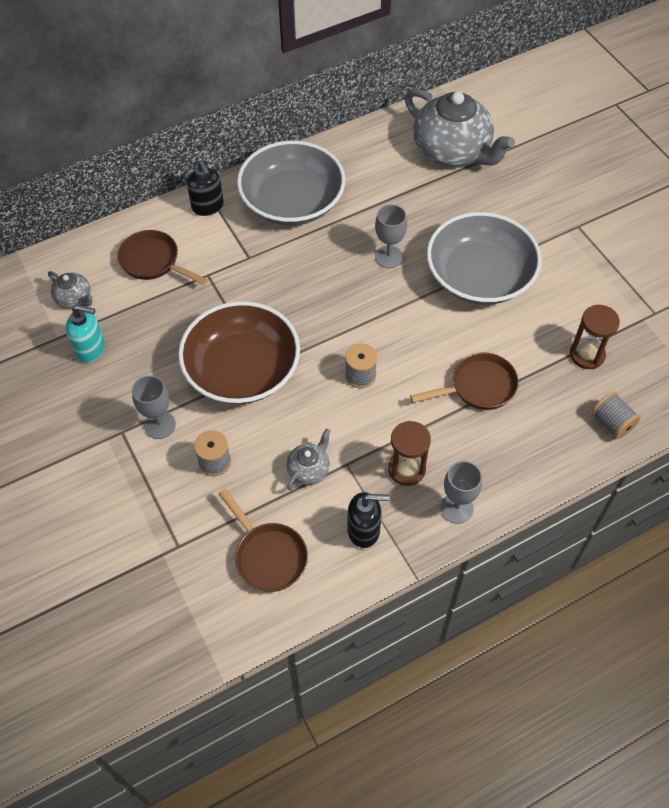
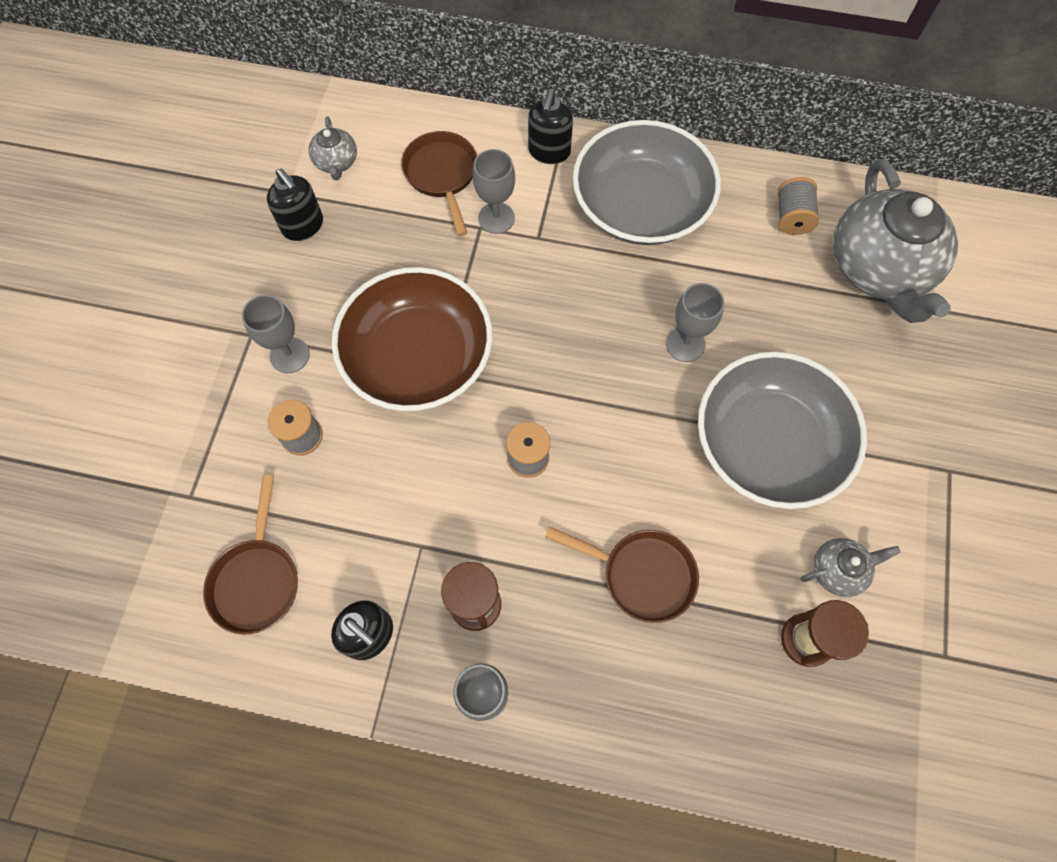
camera: 40 degrees right, 10 degrees up
(91, 348) = (303, 226): turquoise soap dispenser -> black soap dispenser
(212, 263) = (496, 218): none -> grey goblet
(309, 469) = (380, 520): grey teapot -> grey teapot (838, 570)
(611, 423) = (756, 749): grey spool -> grey spool (792, 217)

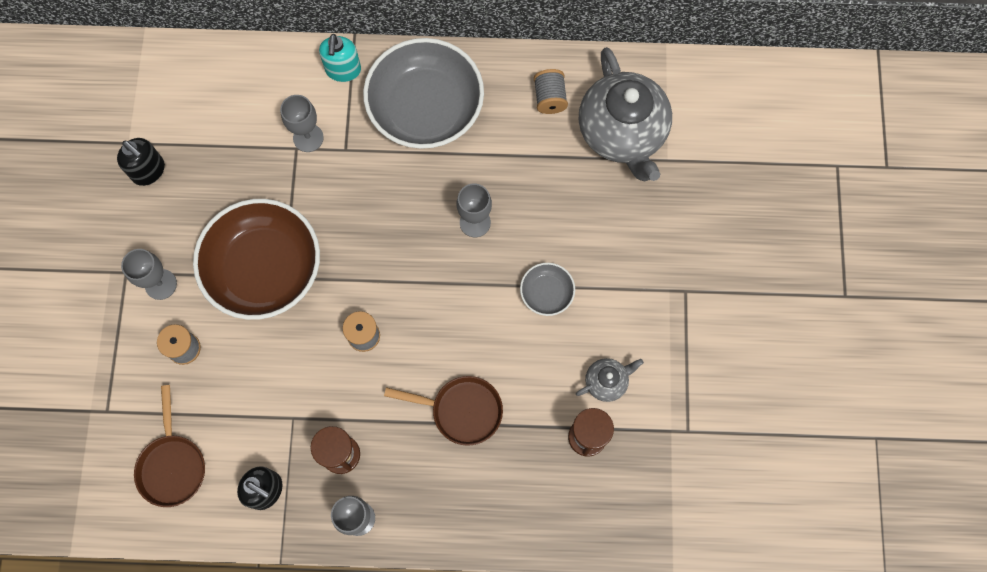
camera: 10 degrees left, 5 degrees up
(336, 162) = (165, 108): grey teapot -> none
(442, 175) = (257, 106): brown pan -> none
(549, 152) = (343, 70): black soap dispenser -> turquoise soap dispenser
(768, 443) = (546, 293): grey bowl -> grey bowl, size x0.44

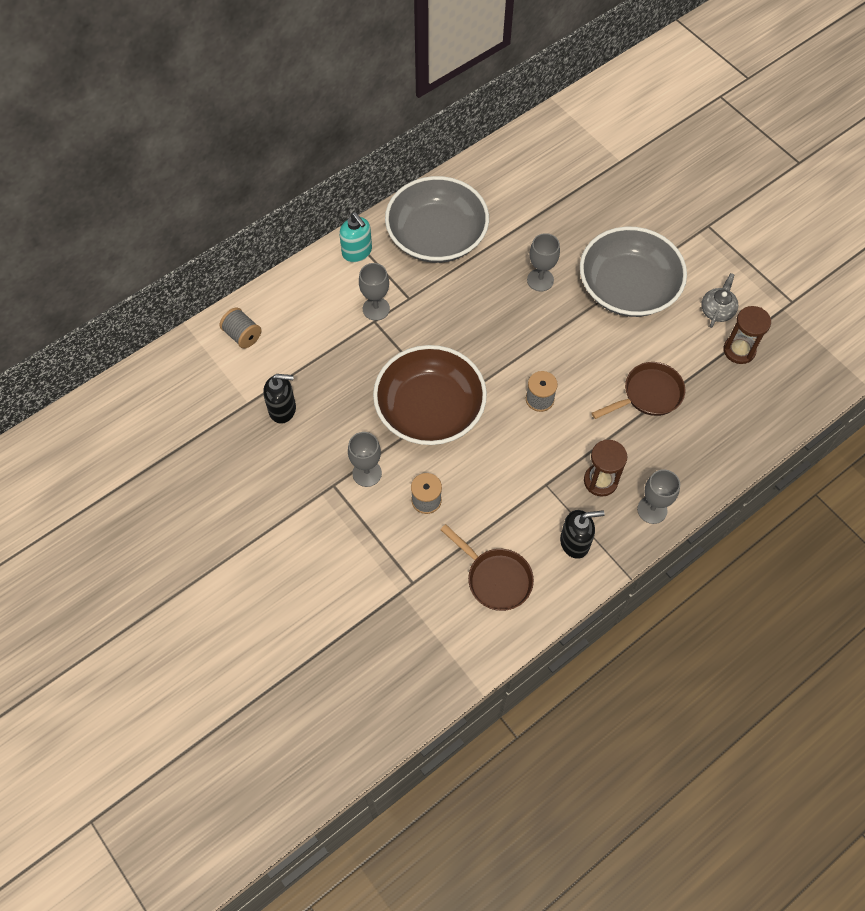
camera: 40 degrees left, 10 degrees down
(546, 293) = (628, 287): grey bowl -> grey bowl, size x2.26
(549, 98) = (511, 176): grey spool -> grey spool (242, 335)
(622, 133) = (577, 165): grey teapot -> none

